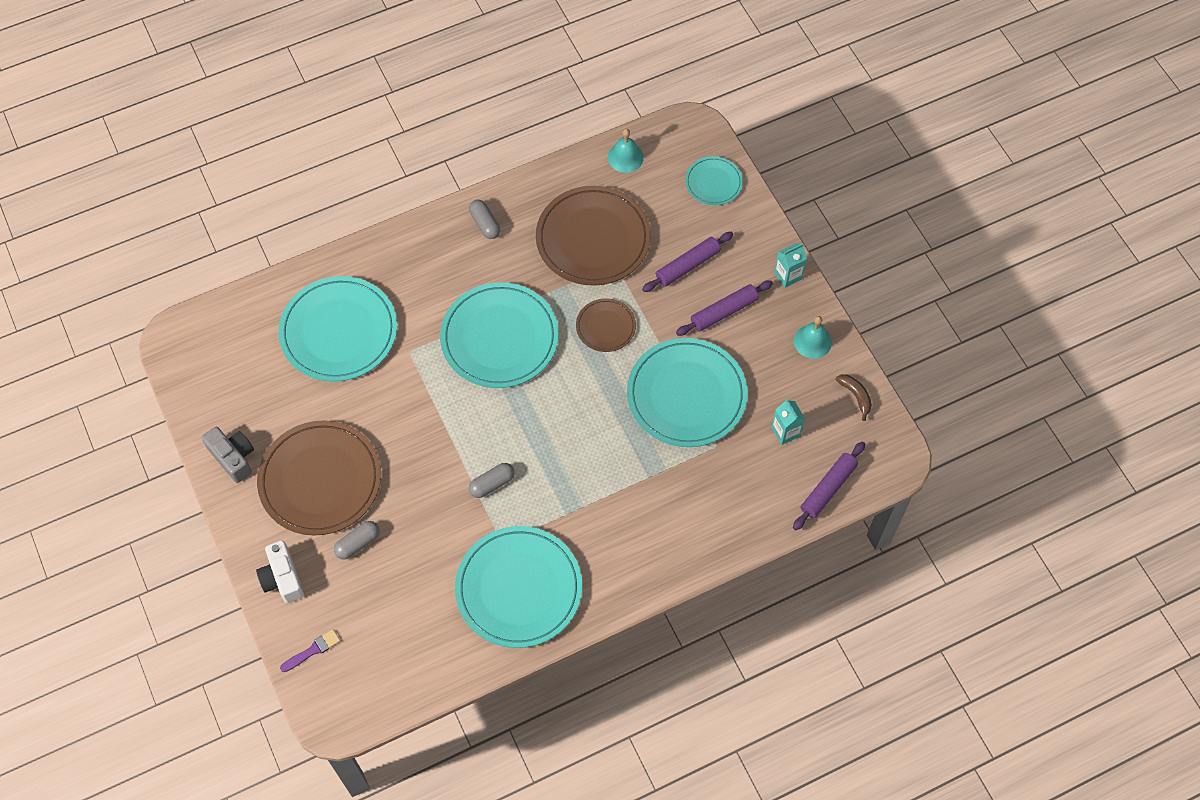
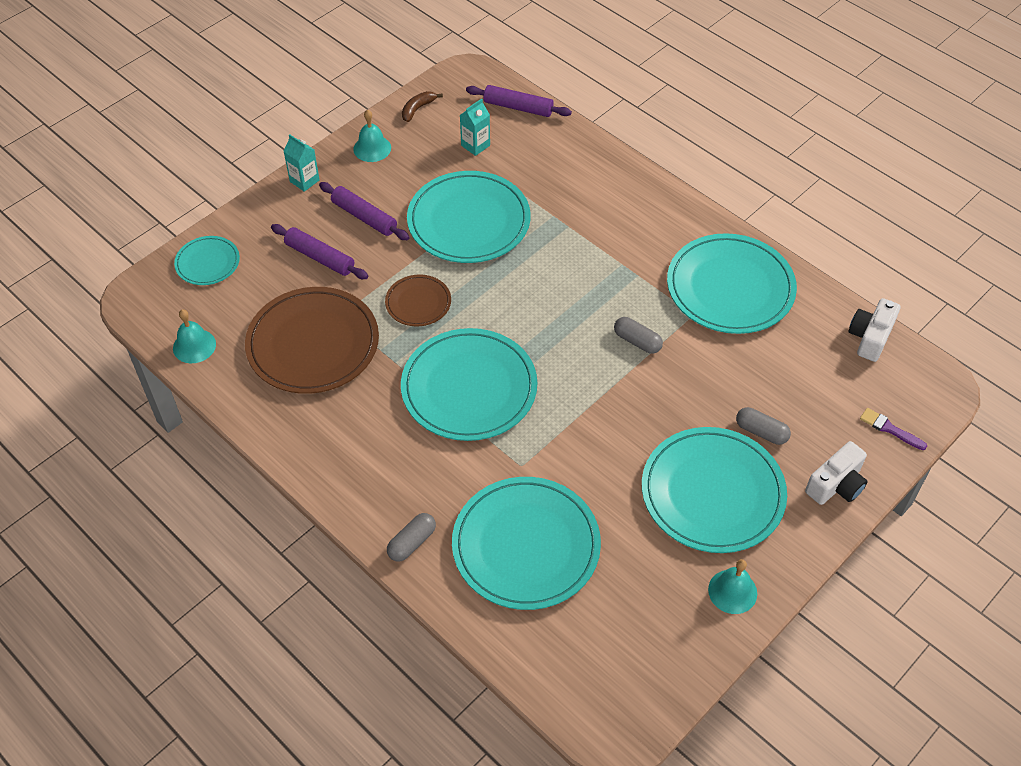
camera: 110 degrees left, 10 degrees down
(233, 457) = (732, 591): grey camera -> turquoise bell
(320, 480) = (712, 493): brown plate -> turquoise plate
(411, 686) = (870, 337): none -> white camera
(485, 224) = (326, 449): grey capsule -> grey capsule (412, 542)

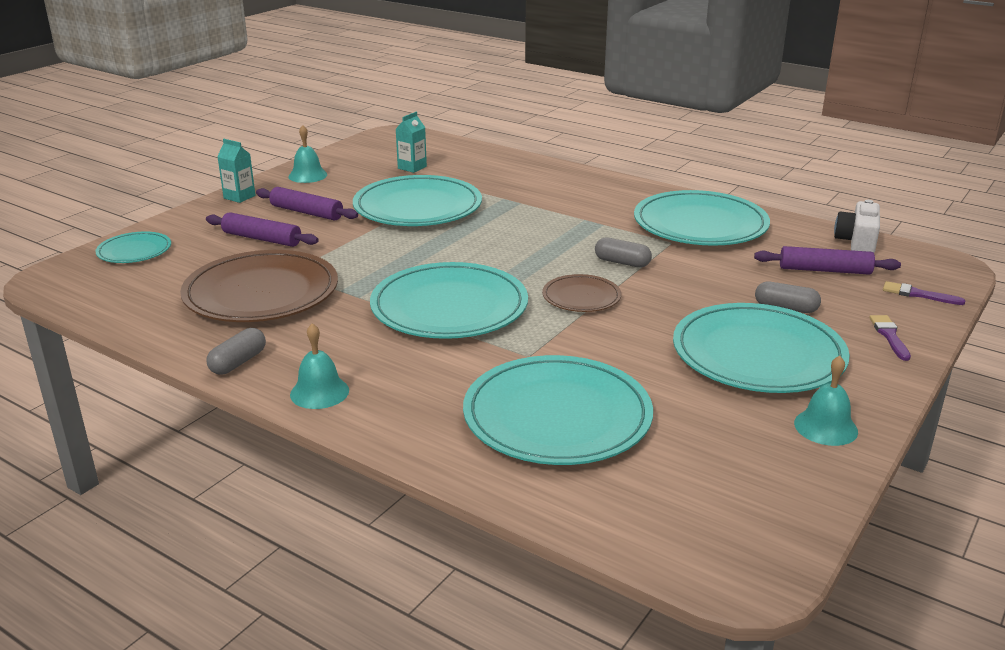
camera: 10 degrees left, 25 degrees down
(194, 346) = (118, 305): turquoise bell -> turquoise bell (319, 392)
(412, 542) = (411, 428): grey capsule -> grey capsule (238, 362)
(417, 109) = (349, 153): brown banana -> none
(418, 303) = (376, 258): brown plate -> brown plate (581, 297)
(518, 107) = (447, 146): purple rolling pin -> purple rolling pin (824, 270)
(836, 485) = (889, 336): white camera -> purple brush

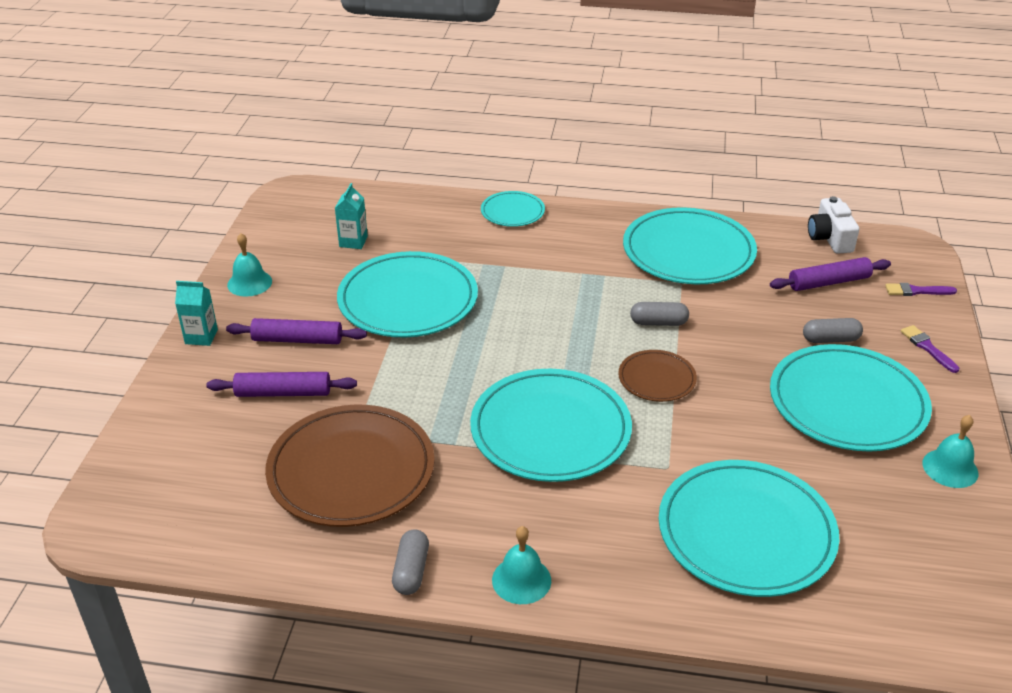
camera: 25 degrees left, 10 degrees up
(134, 251) = (156, 453): turquoise plate -> turquoise plate (512, 212)

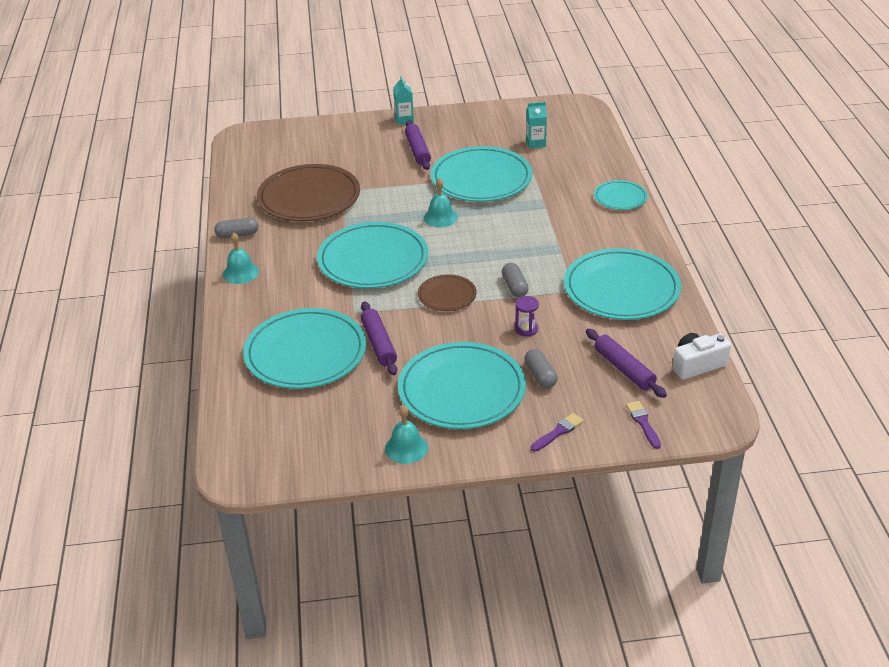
camera: 75 degrees right, 0 degrees up
(249, 283) = (466, 120): turquoise bell -> turquoise bell (440, 217)
(283, 393) = (366, 159): purple rolling pin -> purple rolling pin (379, 344)
(743, 331) = (526, 329): none -> purple hourglass

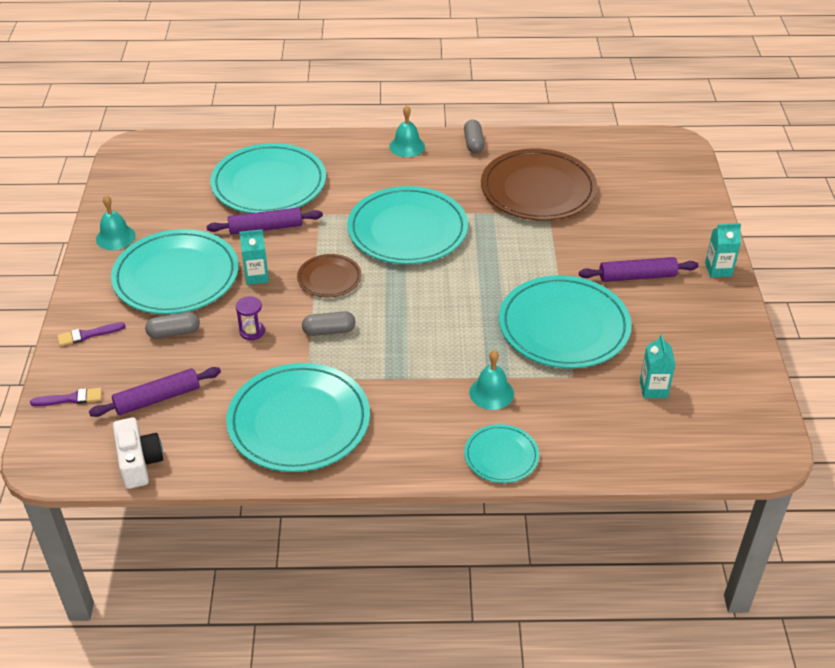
camera: 95 degrees right, 5 degrees up
(440, 217) = (481, 285): turquoise bell -> turquoise bell (491, 393)
(452, 338) = (257, 276): none -> turquoise carton
(558, 432) = (88, 334): purple brush -> purple brush turned 105 degrees clockwise

